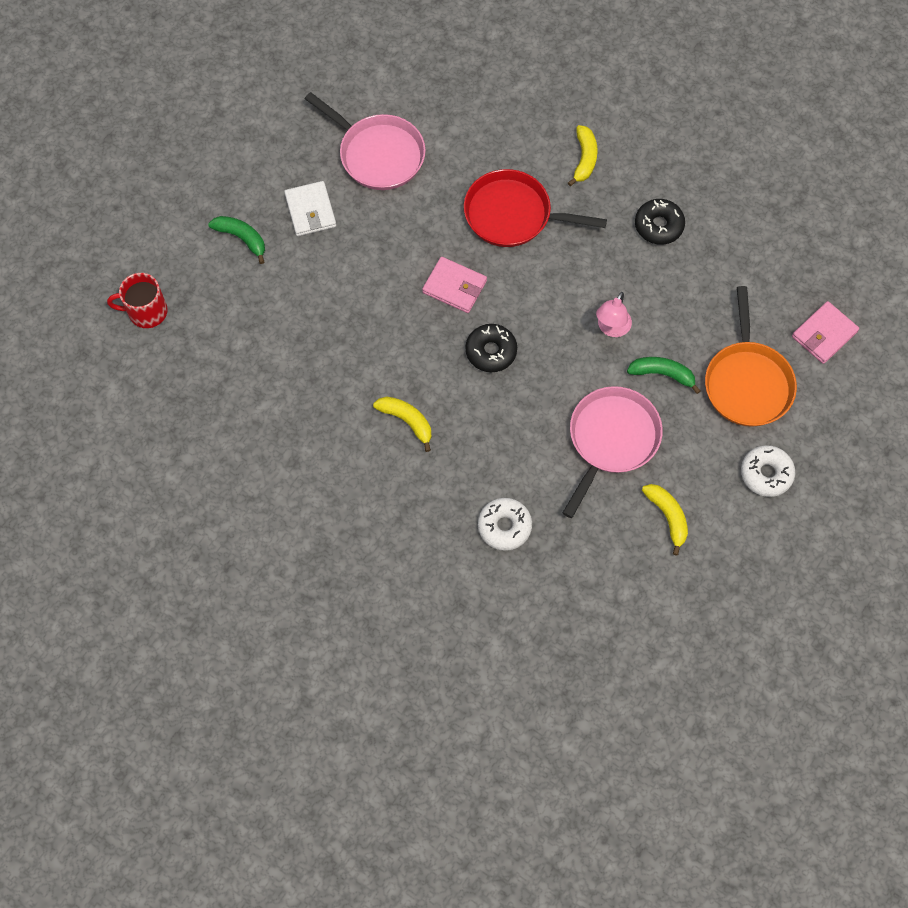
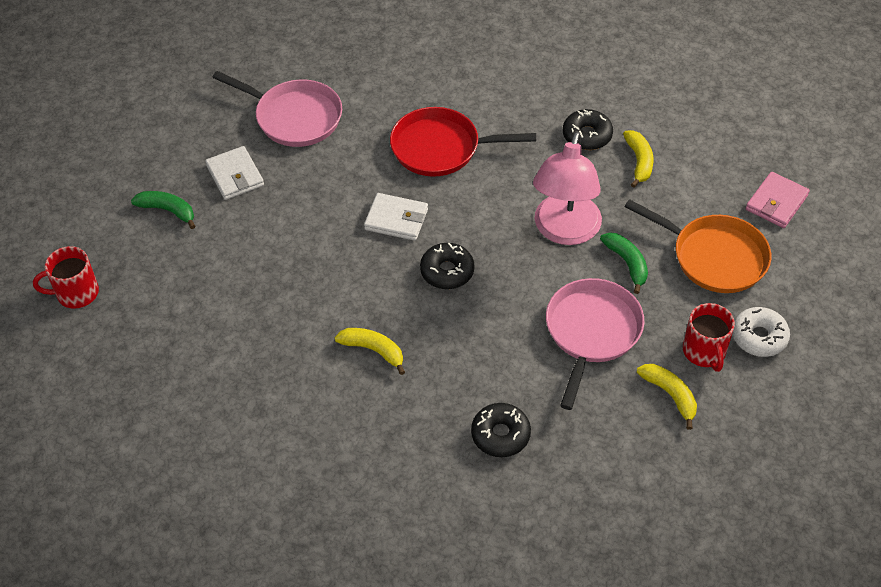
camera: 10 degrees left, 15 degrees down
(454, 287) = (396, 219): pink wallet -> white wallet
(504, 526) = (500, 435): white donut -> black donut
(584, 159) = (499, 91): yellow banana -> yellow banana (639, 162)
(611, 328) = (564, 231): pink lamp -> pink lamp, size x1.93
(662, 374) = (627, 263): green banana -> green banana turned 60 degrees clockwise
(711, 479) = (704, 352): none -> red mug
(747, 382) = (714, 257): orange pan -> orange pan turned 45 degrees counterclockwise

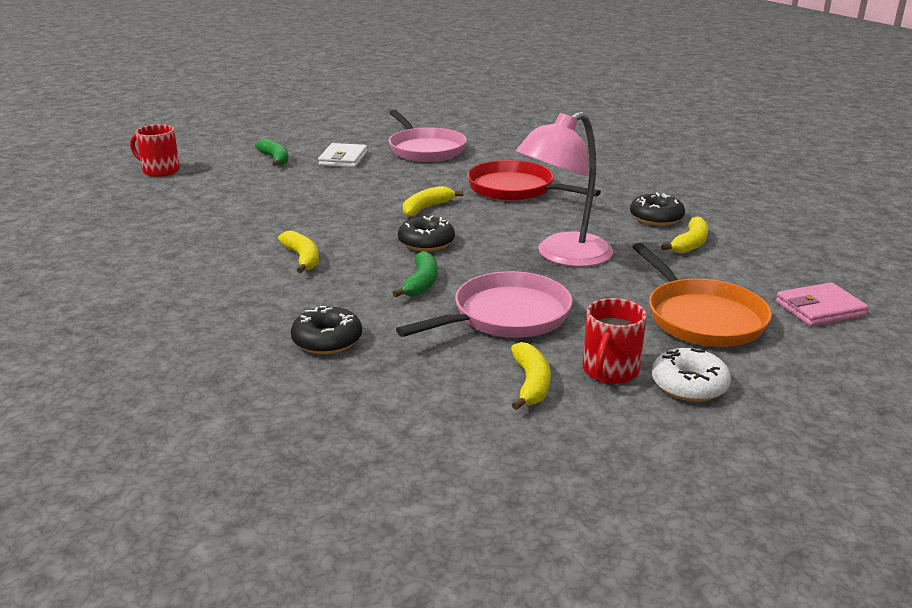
camera: 35 degrees right, 25 degrees down
(396, 219) = (426, 208): white wallet -> yellow banana
(627, 263) = (600, 291): green banana -> green banana (421, 283)

